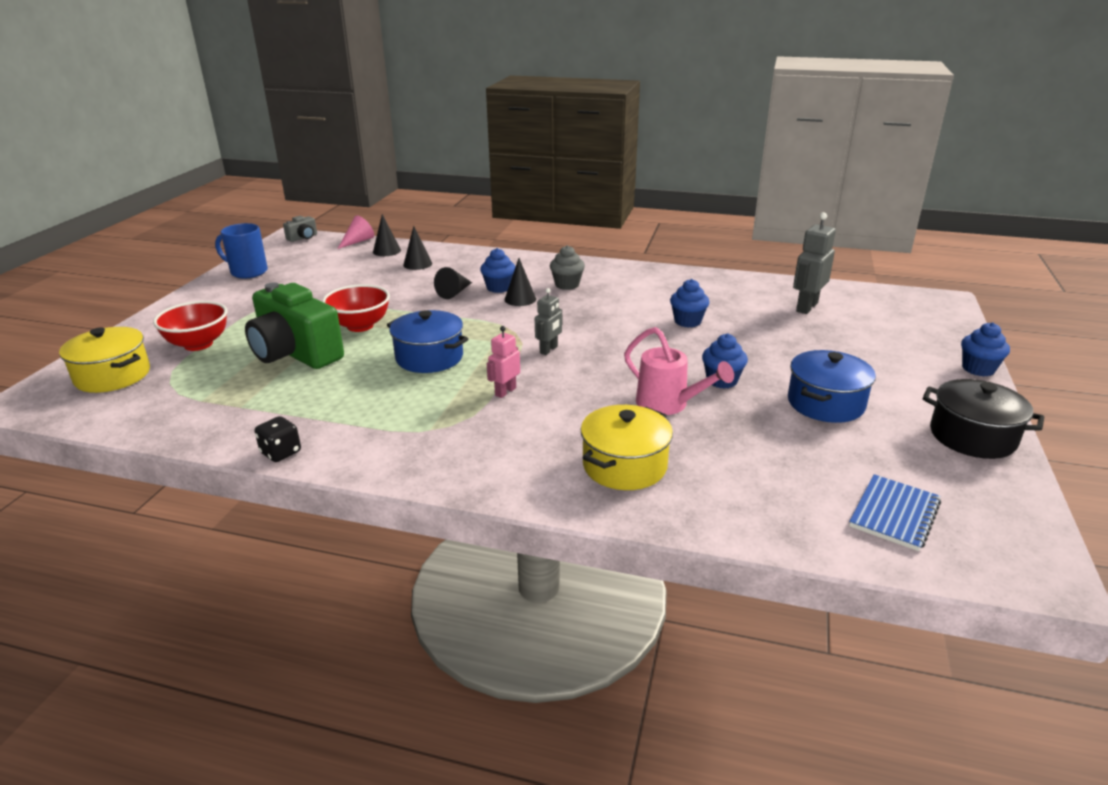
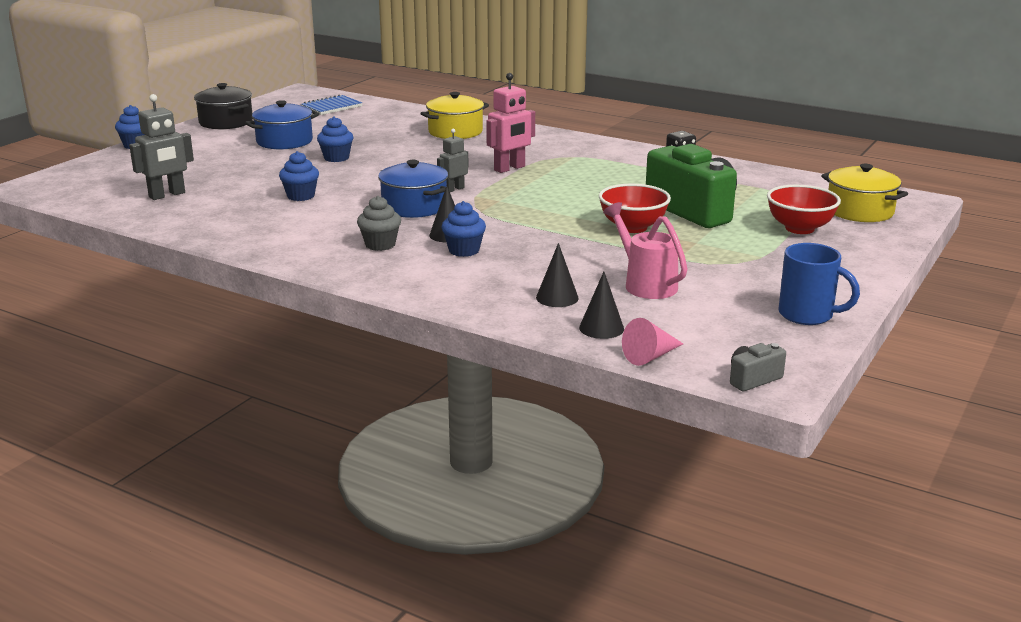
camera: 165 degrees left, 5 degrees down
(429, 357) = (565, 195): blue pot -> blue pot (414, 207)
(454, 292) = (520, 251): black cone -> none
(505, 391) = (510, 168): pink robot -> pink robot, size x1.61
(668, 404) = (394, 151): pink watering can -> pink watering can (646, 284)

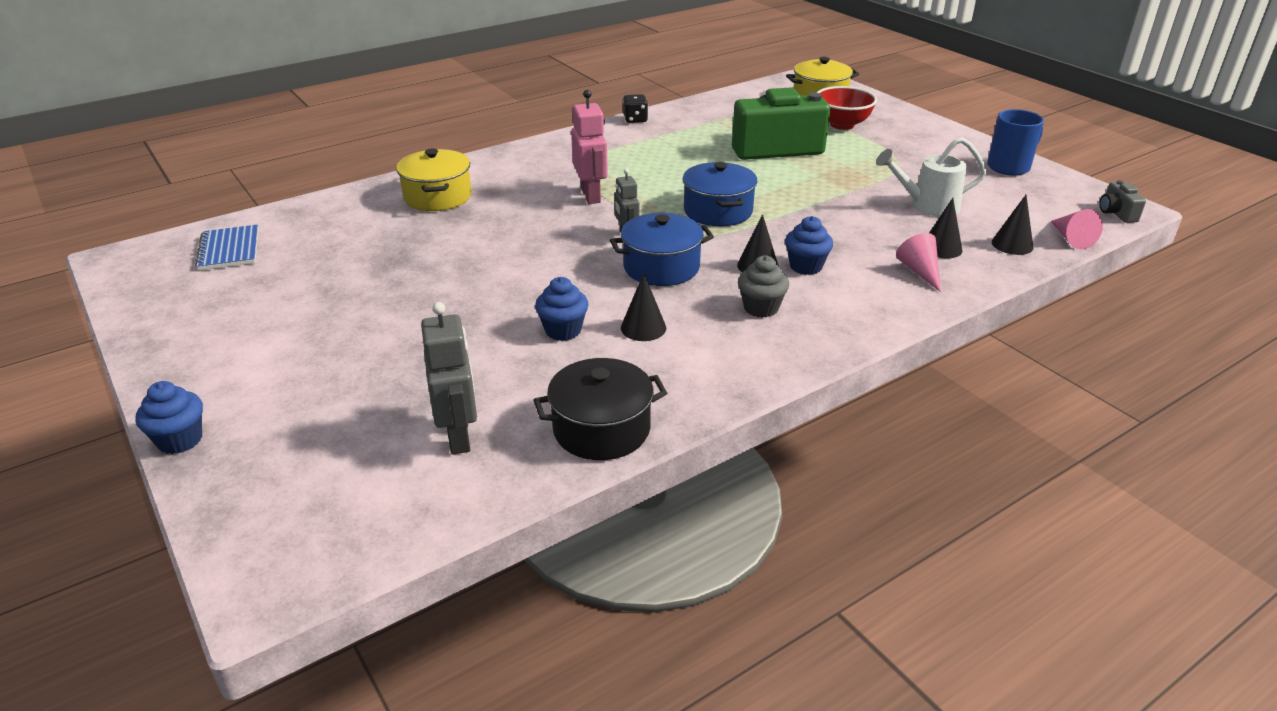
camera: 65 degrees left, 10 degrees up
(226, 122) = (177, 340): black pot -> black pot (601, 429)
(284, 141) = (333, 307): blue pot -> blue pot (718, 211)
(321, 215) = (643, 328): none -> black cone
(336, 158) = (445, 283): blue cupcake -> none
(499, 293) = (920, 271): none -> pink cone
(633, 227) = (797, 180): red bowl -> none
(646, 284) = (928, 206): pink watering can -> white watering can

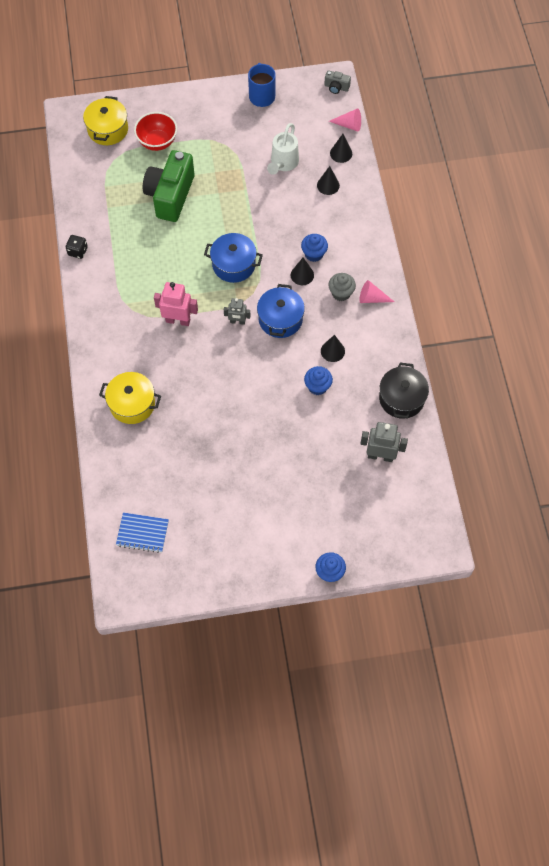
camera: 65 degrees left, 30 degrees up
(920, 271) = (344, 208): pink cone -> pink cone (372, 298)

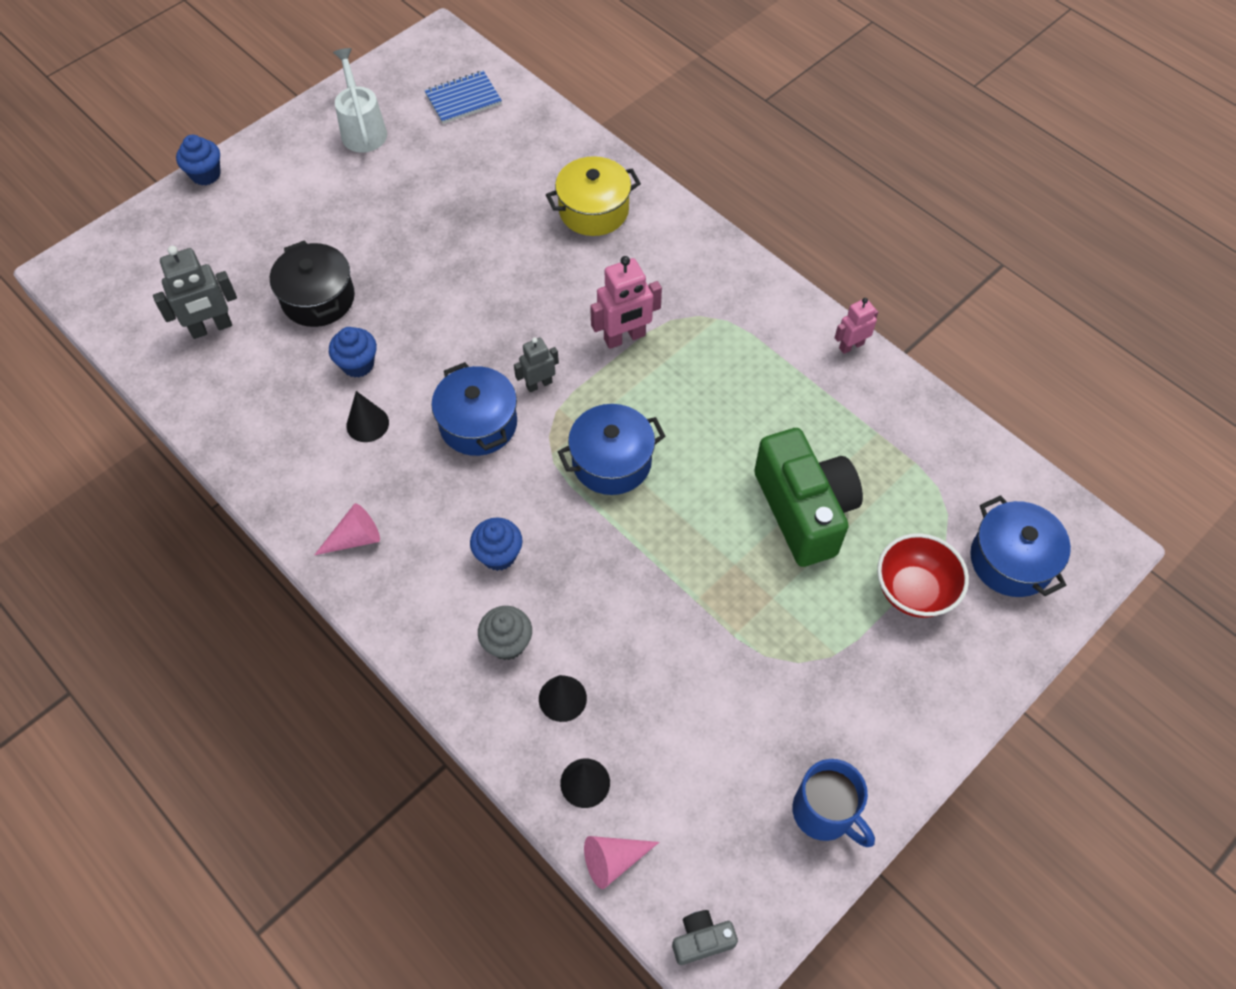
camera: 145 degrees right, 5 degrees down
(78, 251) = (851, 346): black dice -> pink robot
(108, 129) = (1011, 560): yellow pot -> blue pot
(283, 163) = (672, 691): white watering can -> white watering can (362, 130)
(302, 275) = (493, 509): black cone -> none
(341, 293) = (411, 517): grey cupcake -> grey cupcake (507, 643)
(401, 398) = (221, 416): black pot -> black pot (318, 299)

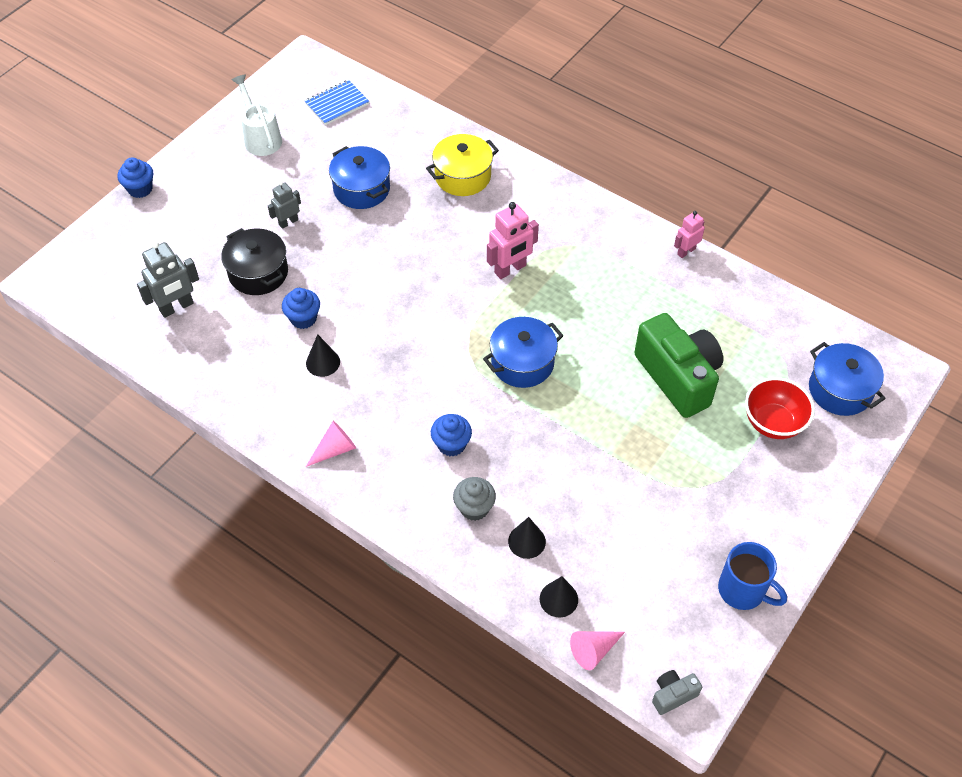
camera: 10 degrees left, 5 degrees down
(478, 423) = (411, 349): blue pot -> blue pot (361, 189)
(539, 384) = (451, 313): grey robot -> grey robot (288, 222)

